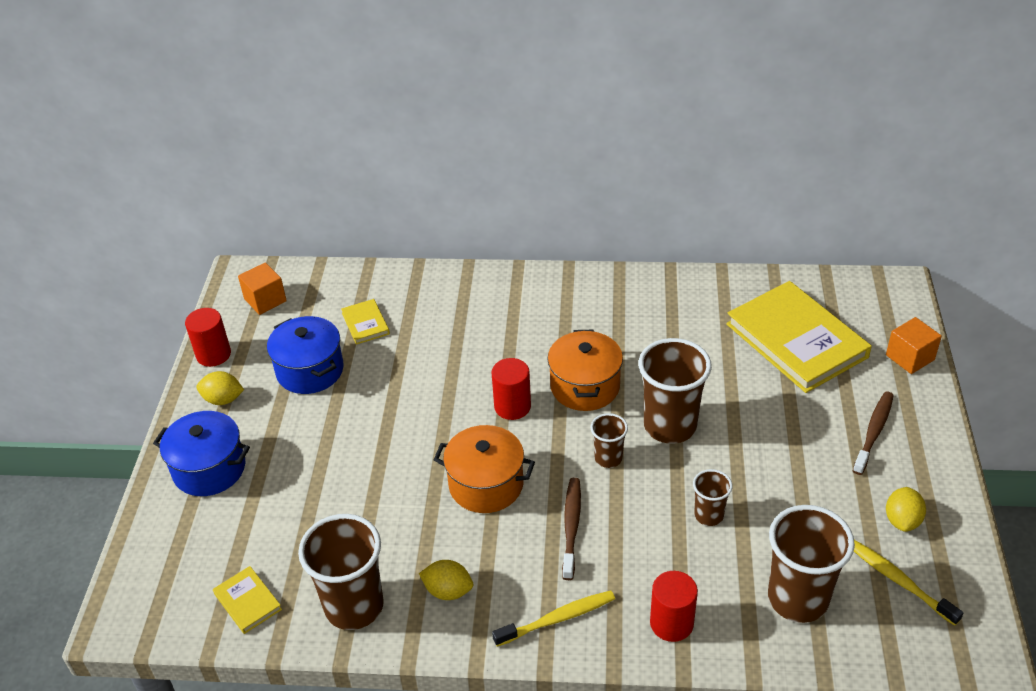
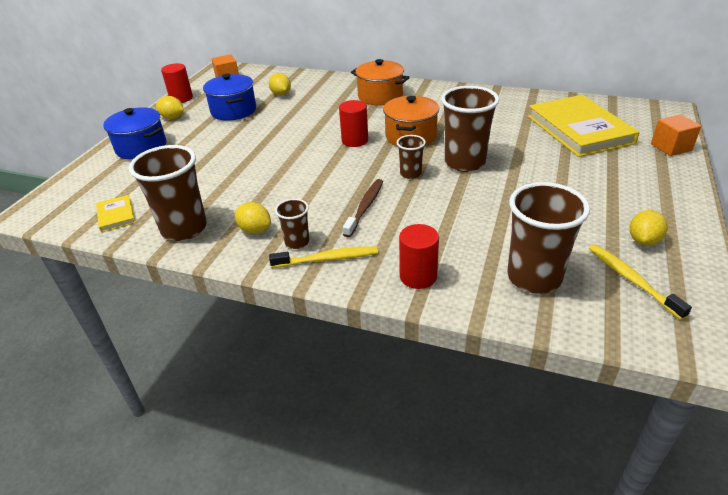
camera: 15 degrees right, 5 degrees down
(365, 323) = (281, 94): yellow book -> yellow lemon
(486, 484) = (315, 177): orange pot -> orange pot (380, 96)
(708, 515) = (475, 215): brown cup -> brown cup (297, 242)
(873, 432) = (630, 184): brown toothbrush -> none

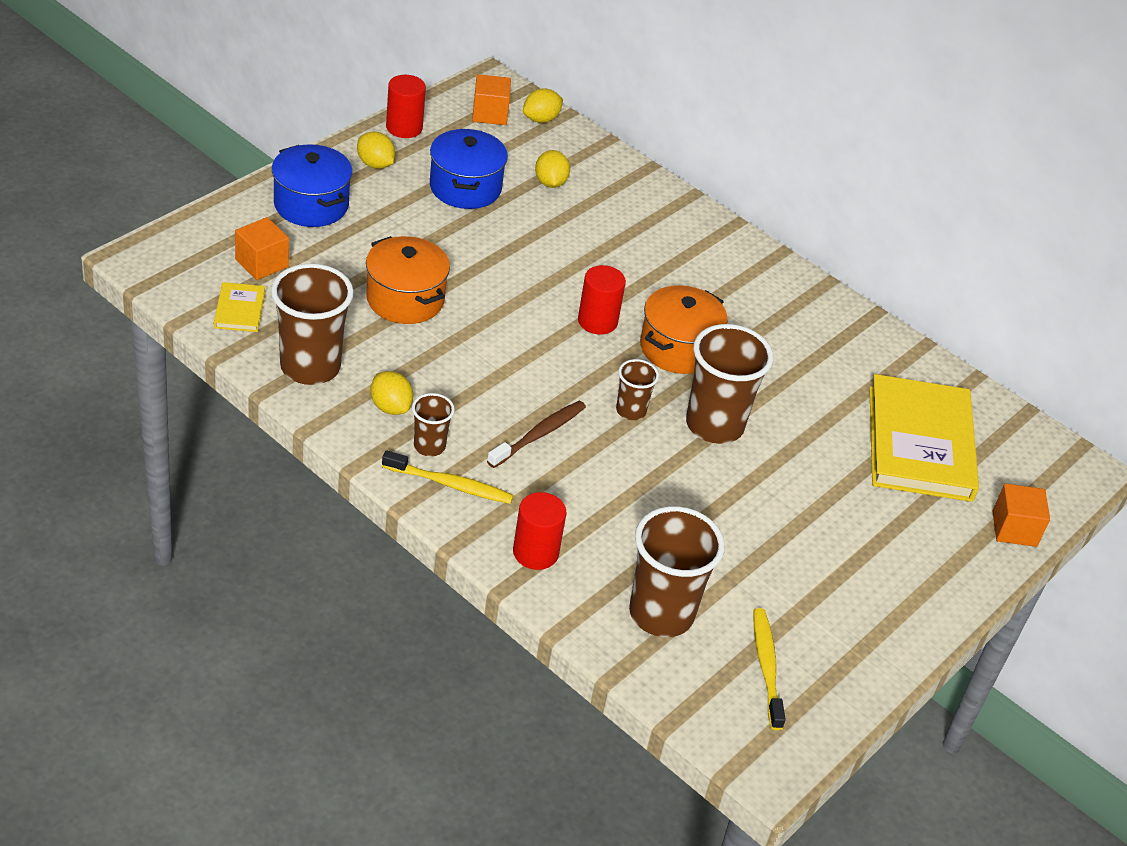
camera: 15 degrees right, 5 degrees up
(121, 185) = (262, 263): none -> orange cube
(380, 96) = (690, 252): orange pot -> orange pot (405, 299)
(643, 240) = (830, 631): yellow lemon -> yellow lemon (541, 119)

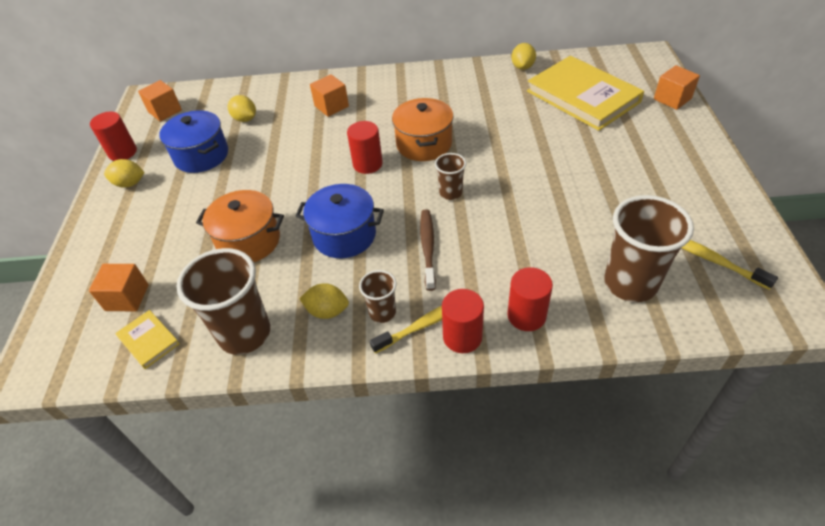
camera: 35 degrees left, 5 degrees up
(311, 205) = (117, 236): blue pot -> blue pot (344, 235)
(463, 518) = (462, 337): none -> red cylinder
(541, 119) = (197, 94): yellow lemon -> yellow lemon (522, 67)
(648, 237) = (331, 106): none -> orange cube
(714, 425) = (496, 164): brown cup -> none

